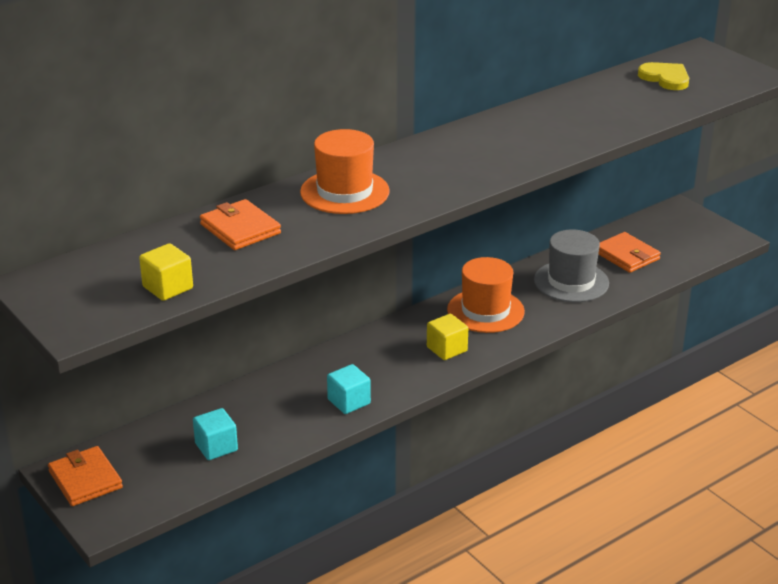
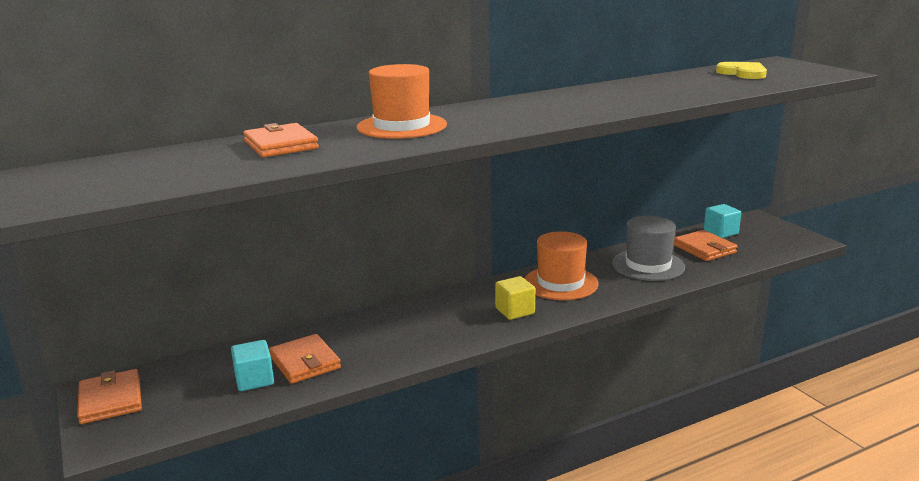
camera: 10 degrees right, 10 degrees down
(168, 288) = (170, 179): yellow cube -> none
(257, 424) = (305, 362): none -> orange wallet
(349, 402) = (403, 349): turquoise cube -> turquoise cube (720, 232)

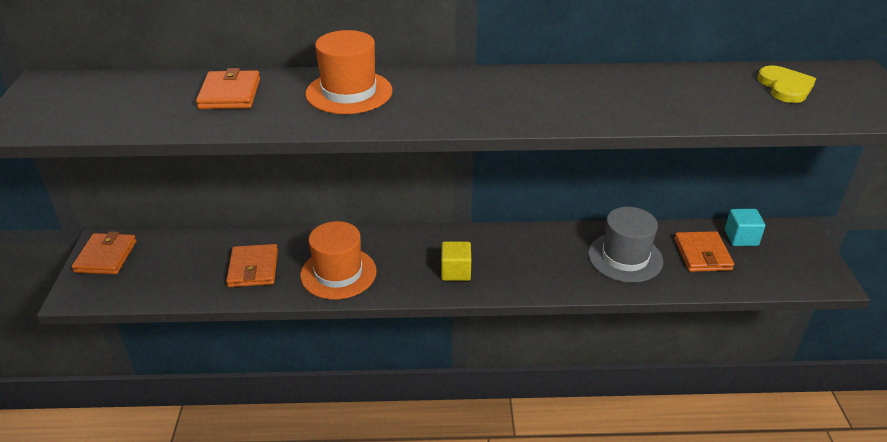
camera: 25 degrees right, 15 degrees up
(254, 380) = (207, 273): turquoise cube -> none
(560, 283) = (523, 252): orange hat -> orange hat (338, 273)

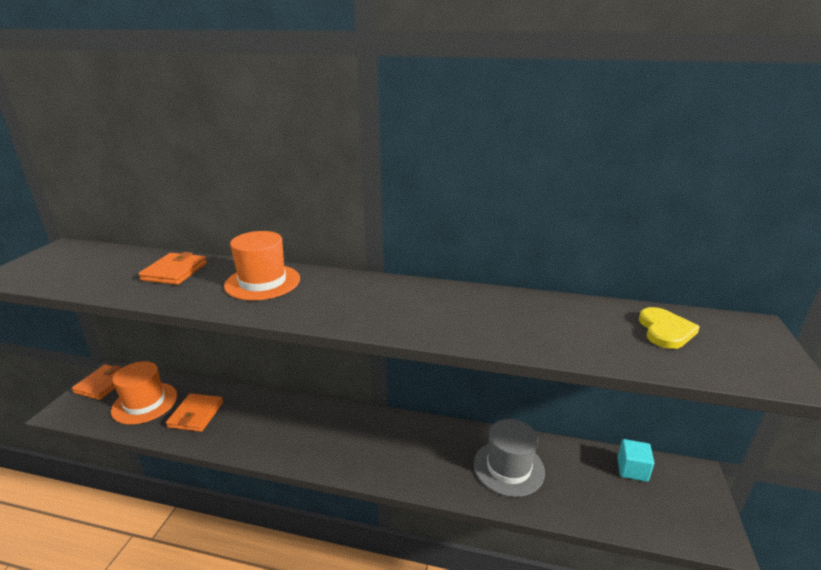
camera: 15 degrees right, 10 degrees down
(338, 273) = (256, 432): orange hat -> orange hat (145, 403)
(455, 272) = (350, 450): yellow cube -> none
(702, 254) = (586, 480): orange wallet -> none

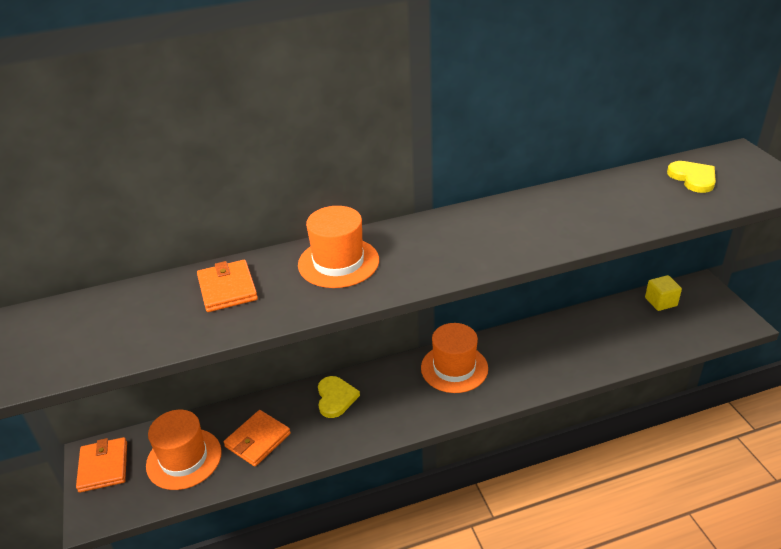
camera: 30 degrees left, 10 degrees up
(196, 414) = (258, 440): orange wallet -> orange wallet turned 60 degrees clockwise
(274, 411) = (335, 398): none -> yellow heart
(380, 434) = (454, 368): none -> orange hat
(508, 467) = (578, 343): grey hat -> none
(632, 469) = (660, 302): turquoise cube -> yellow cube

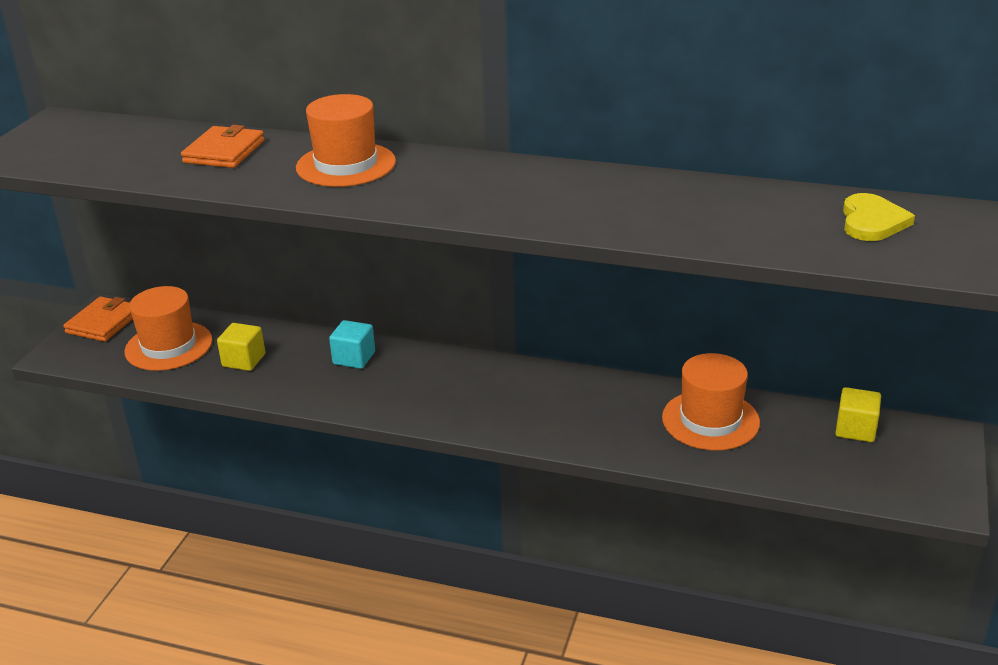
camera: 35 degrees right, 5 degrees down
(258, 440) = (244, 360): orange wallet -> yellow cube
(335, 398) = (354, 358): yellow heart -> turquoise cube
(454, 368) = (505, 385): orange hat -> orange hat (710, 420)

